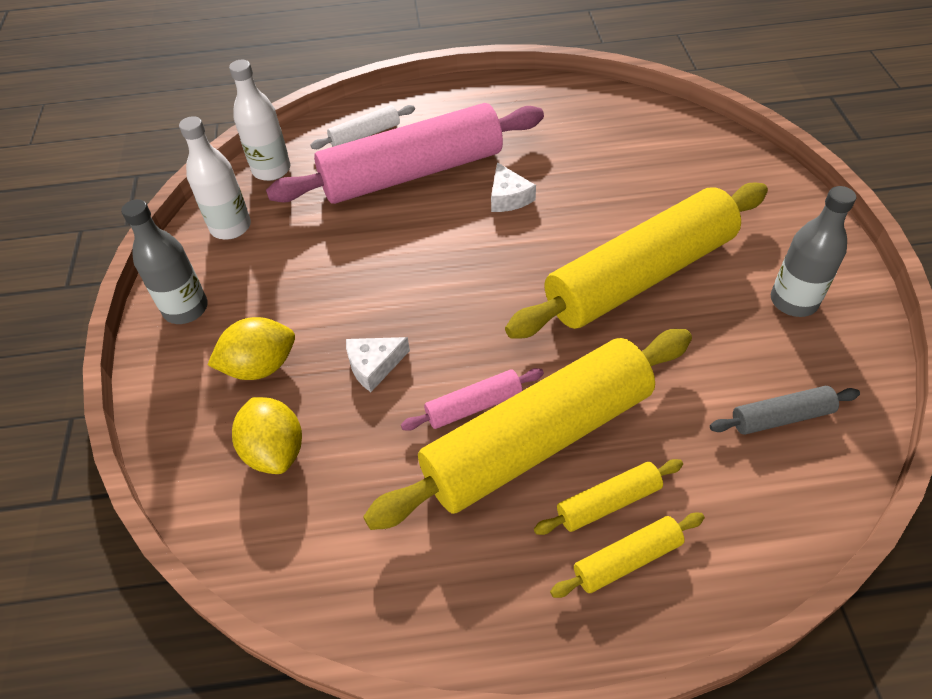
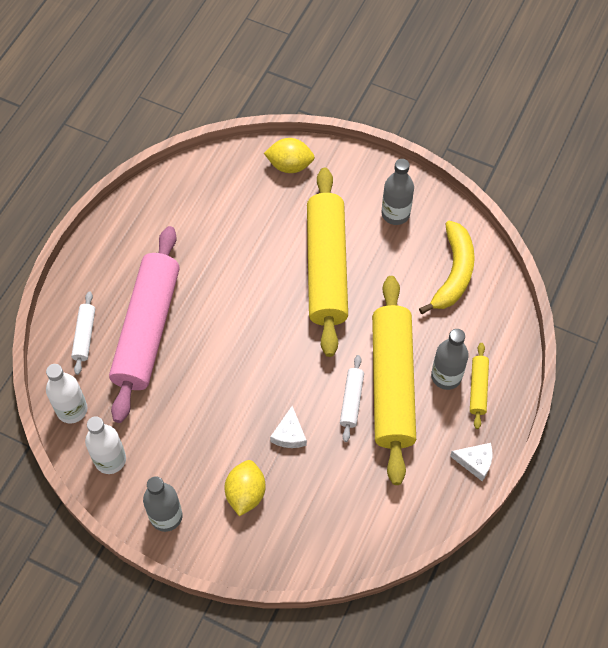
camera: 60 degrees left, 10 degrees up
(275, 451) = (311, 512): yellow lemon -> yellow lemon (290, 165)
(474, 406) = (351, 401): pink rolling pin -> white rolling pin
(508, 197) = (214, 291): white cheese -> white cheese (475, 462)
(608, 502) = (446, 376): yellow rolling pin -> grey bottle
(781, 417) = (453, 273): grey rolling pin -> yellow banana

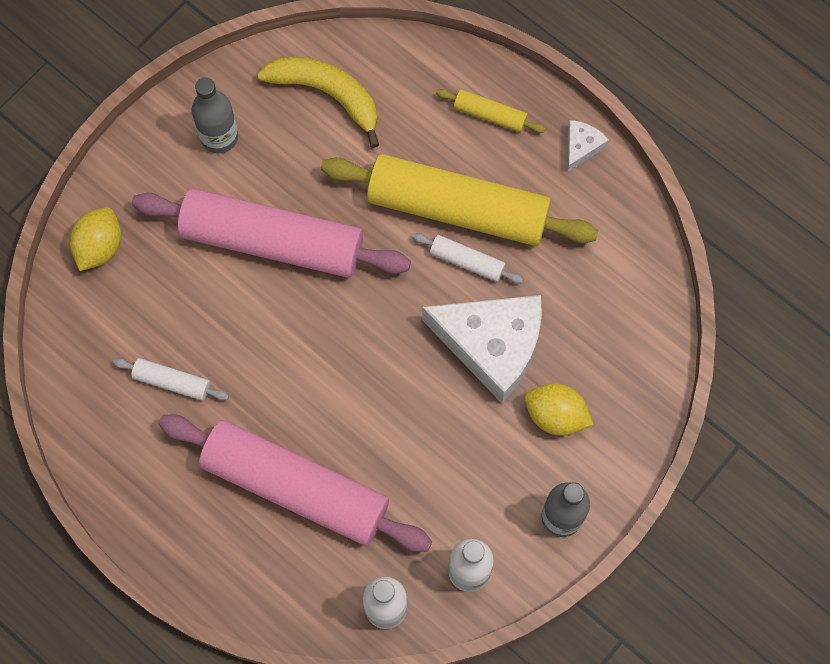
camera: 75 degrees left, 10 degrees up
(84, 336) = (281, 572): white rolling pin -> white rolling pin (172, 382)
(289, 434) = (492, 345): white cheese -> white cheese, size x2.31
(326, 268) = (273, 241): yellow rolling pin -> pink rolling pin
(446, 376) = (465, 145): grey bottle -> none

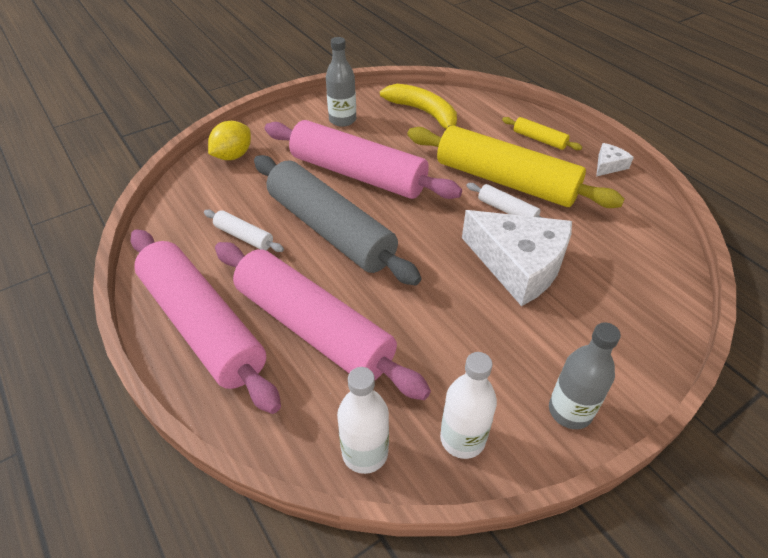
camera: 15 degrees right, 25 degrees down
(180, 514) = (202, 325): none -> pink rolling pin
(268, 346) = (330, 230): none -> grey rolling pin
(555, 415) = (572, 325): yellow lemon -> none

